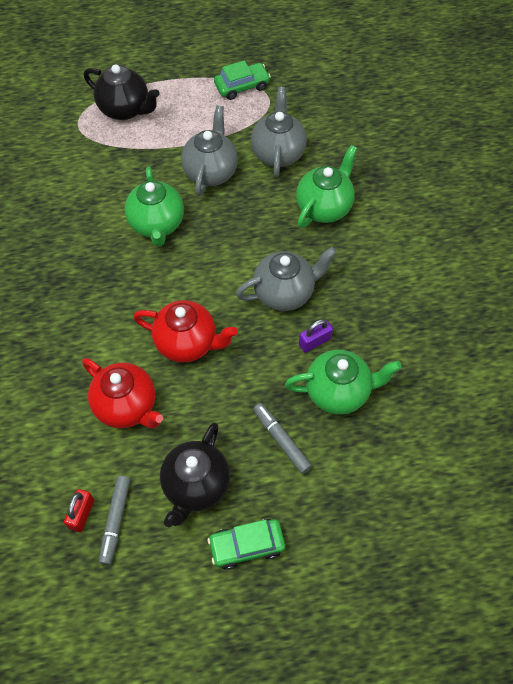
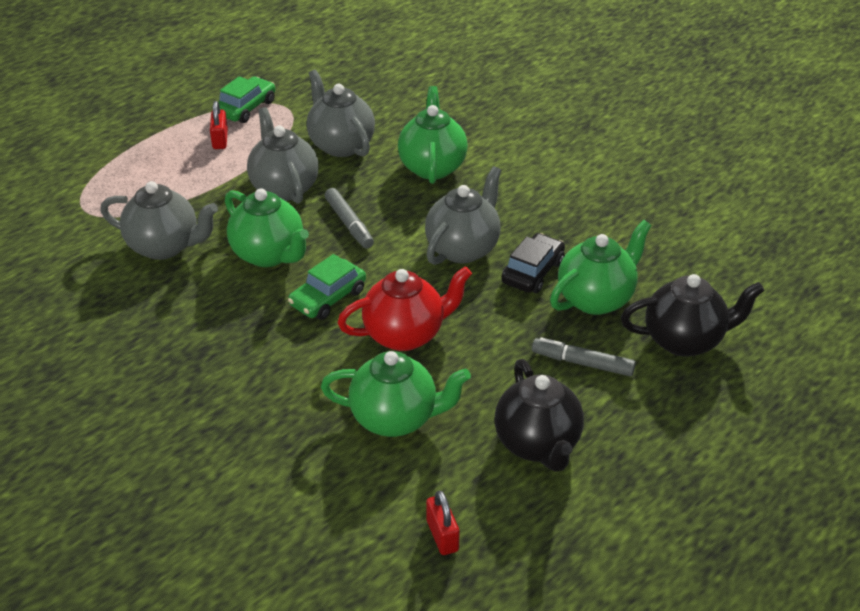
camera: 35 degrees left, 20 degrees down
(101, 181) = (165, 246): none -> grey teapot
(115, 521) = (485, 520): grey marker -> grey marker (349, 224)
(125, 109) = (131, 176): black teapot -> black teapot (685, 340)
(127, 406) = (396, 418): red teapot -> green teapot
(203, 107) = (220, 140): none -> red padlock
(247, 546) = (639, 464): green car -> green car (328, 298)
(314, 341) = (532, 272): purple padlock -> black car

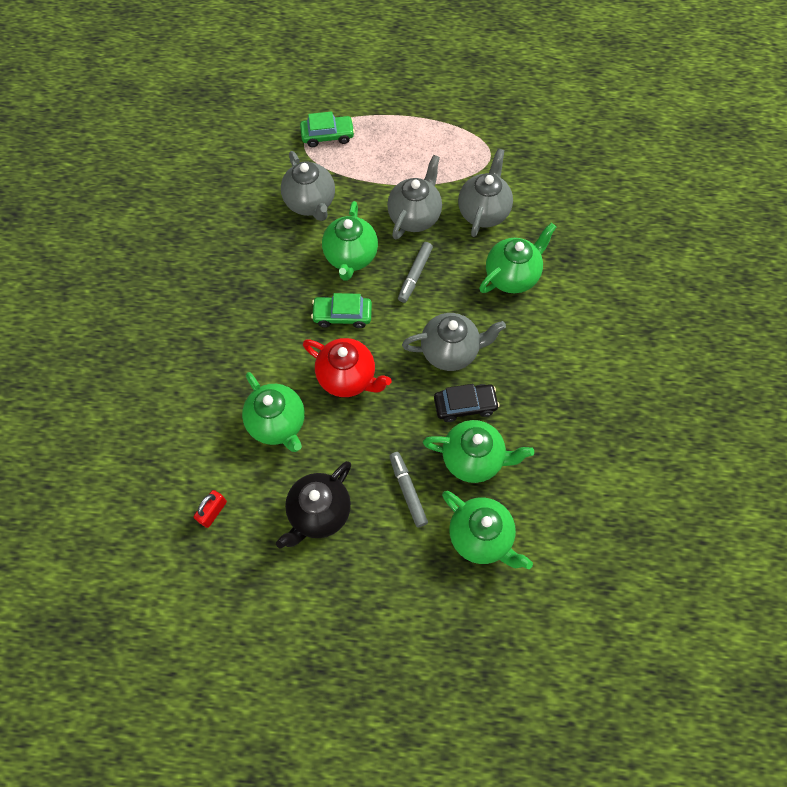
camera: 50 degrees right, 25 degrees up
(220, 140) = (425, 149): red padlock -> none
(246, 108) = (468, 136): green car -> green car (327, 135)
(685, 340) = (481, 537): black teapot -> green teapot

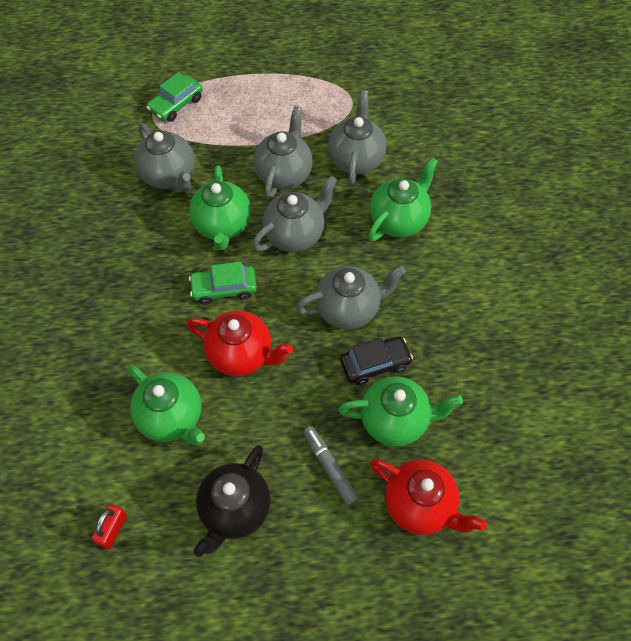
camera: 10 degrees left, 5 degrees down
(327, 135) = (176, 104): green car -> green car turned 150 degrees clockwise
(415, 275) = (295, 234): grey marker -> grey teapot
(481, 537) = (420, 505): green teapot -> red teapot

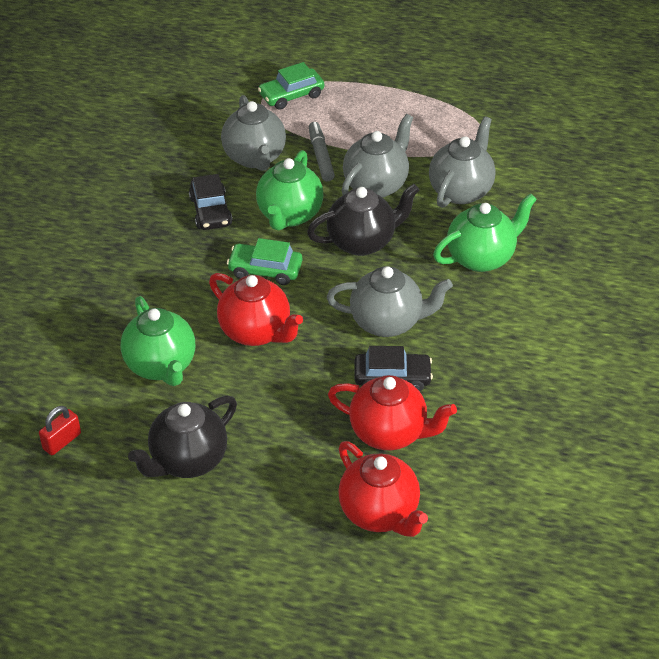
camera: 20 degrees right, 15 degrees down
(152, 242) = (211, 211): none -> black car
(295, 234) = (362, 242): grey teapot -> black teapot
(330, 467) = (301, 453): grey marker -> grey marker (321, 156)
(395, 420) = (389, 433): green teapot -> red teapot

